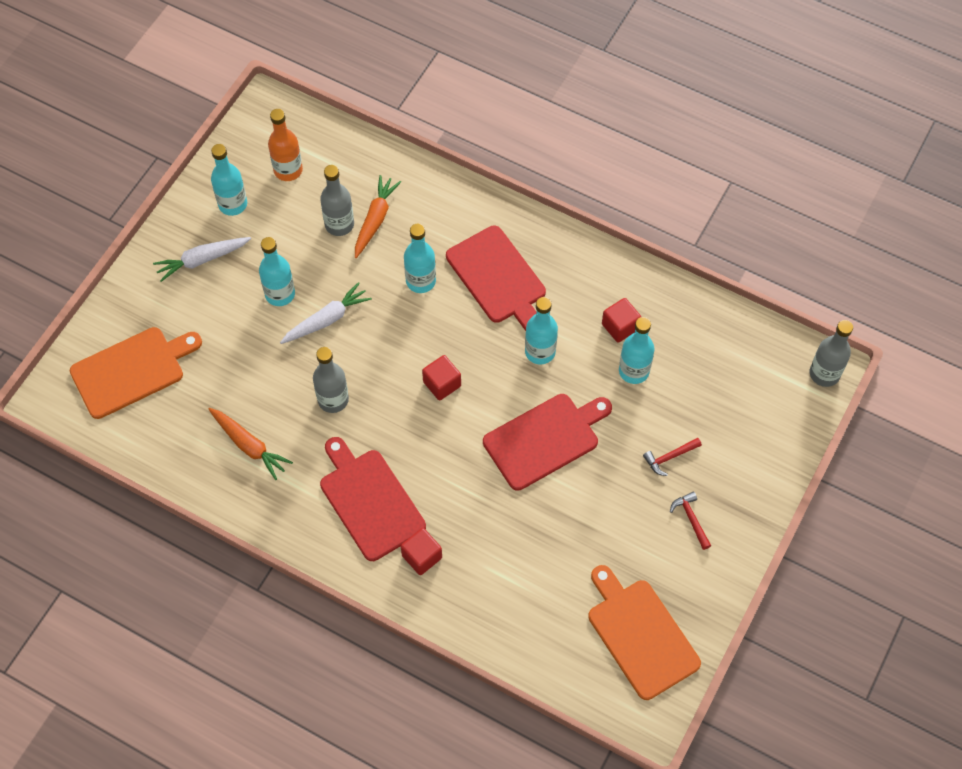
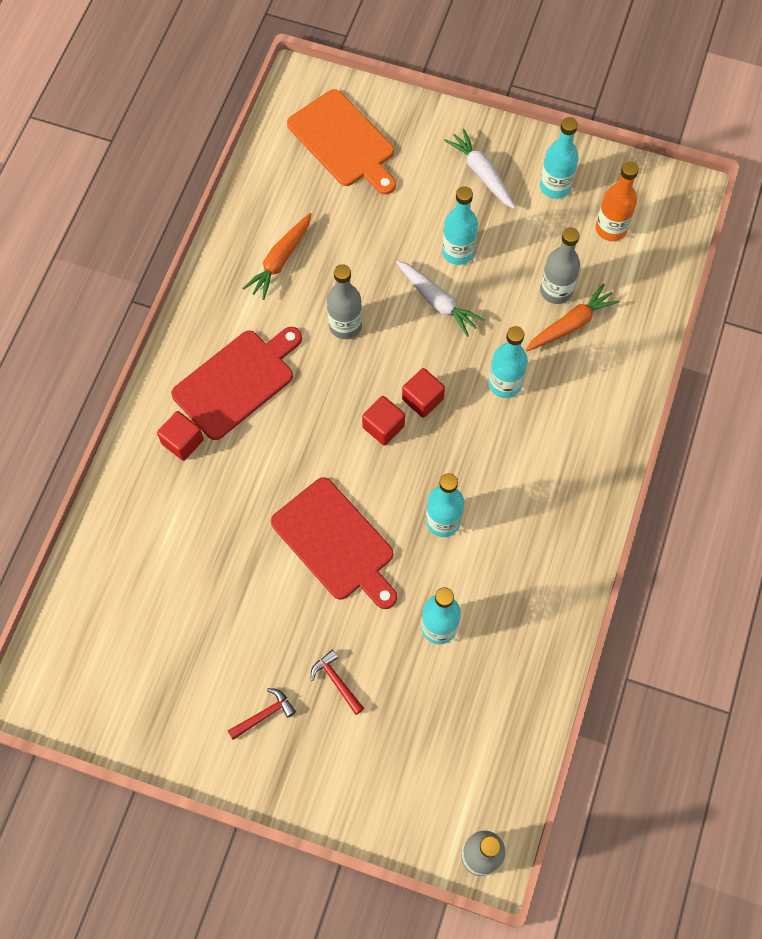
camera: 80 degrees right, 5 degrees up
(375, 220) = (570, 324): orange carrot -> orange carrot turned 45 degrees counterclockwise
(498, 278) = (527, 462): red cutting board -> none
(620, 327) = (493, 604): red cube -> red cube (422, 399)
(640, 635) = (121, 676): orange cutting board -> none

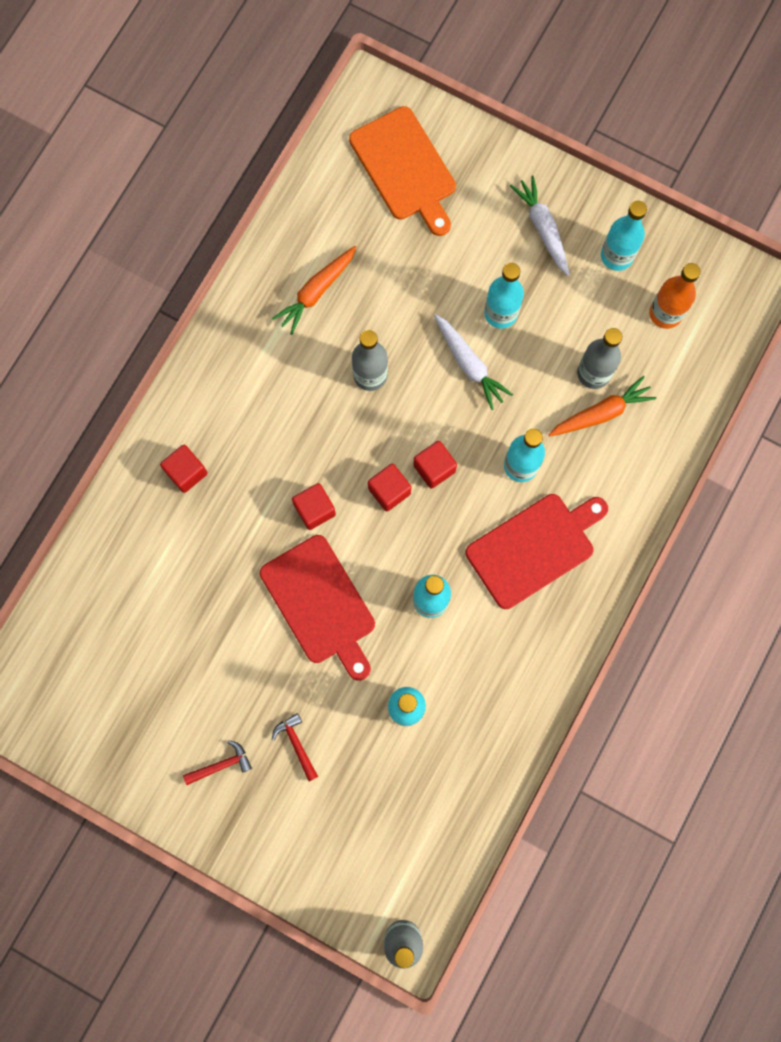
camera: 10 degrees right, 10 degrees up
(237, 381) = (251, 417): red cutting board -> red cutting board (534, 548)
(314, 456) = (315, 510): none -> red cube

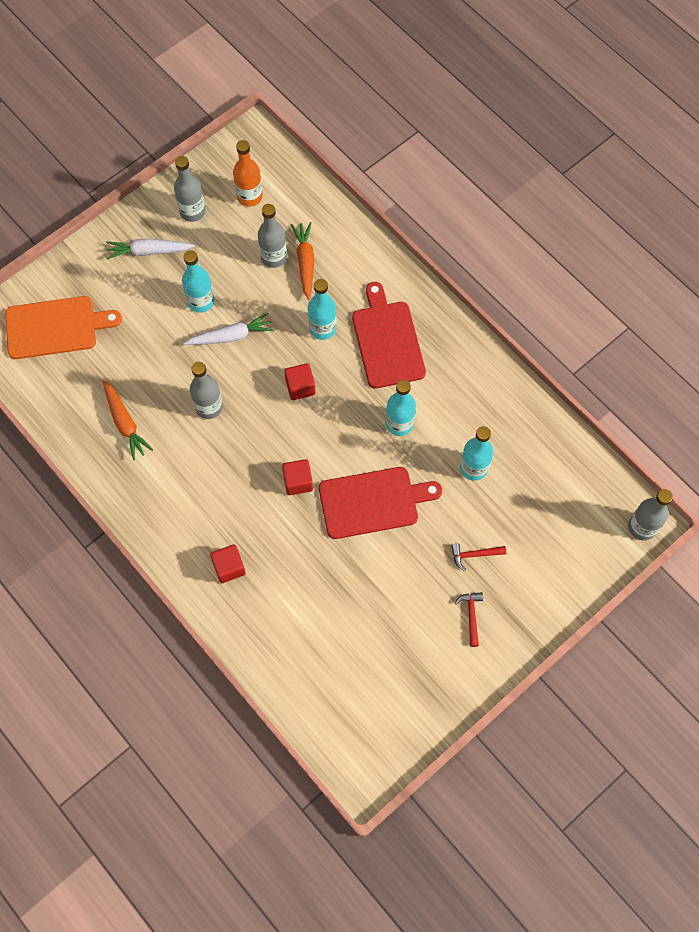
camera: 70 degrees left, 10 degrees down
(389, 491) = (305, 424): red cube -> none
(616, 256) = (192, 211): turquoise bottle -> grey bottle

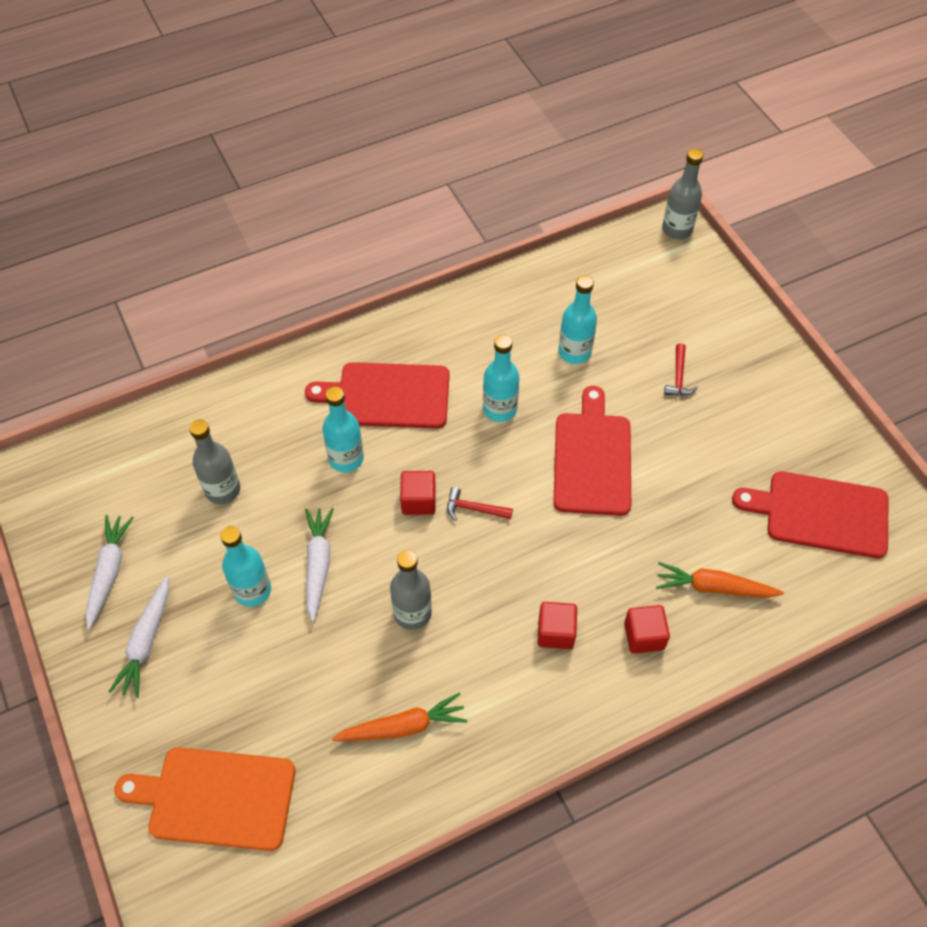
camera: 75 degrees left, 10 degrees down
(55, 327) = (216, 797): orange cutting board -> orange cutting board turned 90 degrees counterclockwise
(192, 211) = (109, 572): grey bottle -> white carrot
(249, 196) = (119, 498): orange bottle -> none
(298, 482) = (546, 532): red cube -> red cube (556, 632)
(305, 263) = (246, 456): orange carrot -> orange carrot (714, 587)
(371, 687) = (821, 513): none -> red cutting board
(471, 616) = (749, 397): red hammer -> red hammer (474, 509)

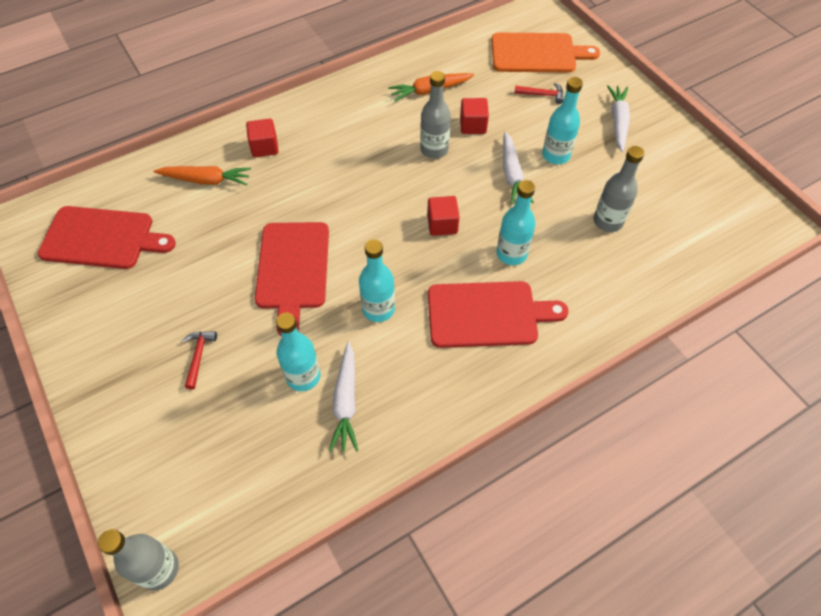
camera: 175 degrees right, 0 degrees up
(109, 572) = (667, 159): white carrot -> white carrot (346, 401)
(474, 509) = (395, 222): red hammer -> red hammer (542, 95)
(556, 632) = (329, 145): red cube -> red cube (473, 125)

